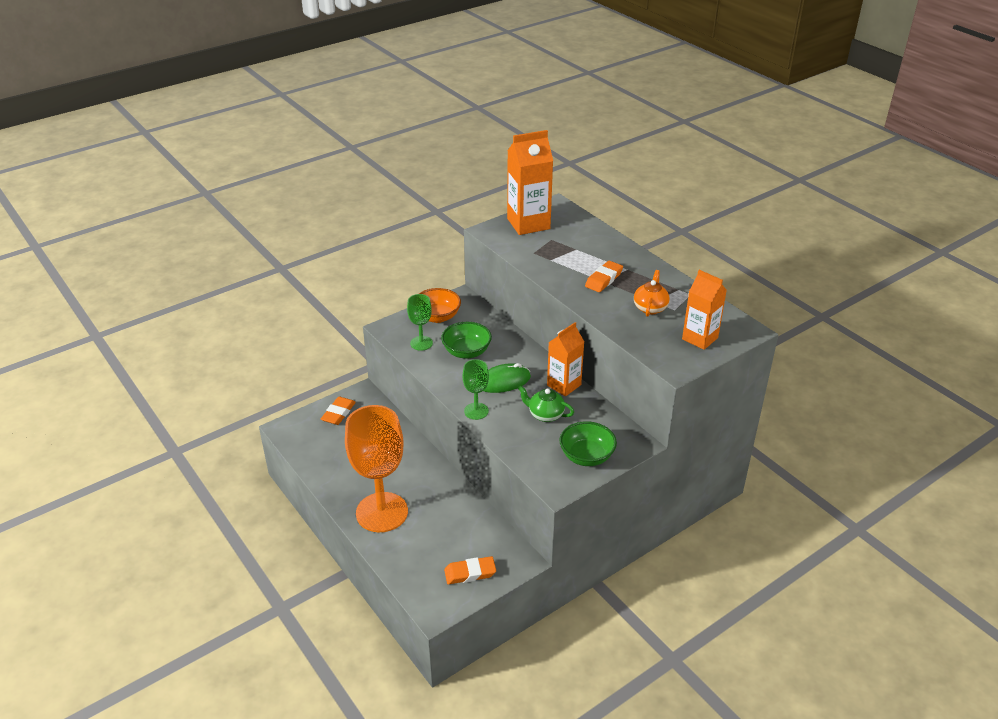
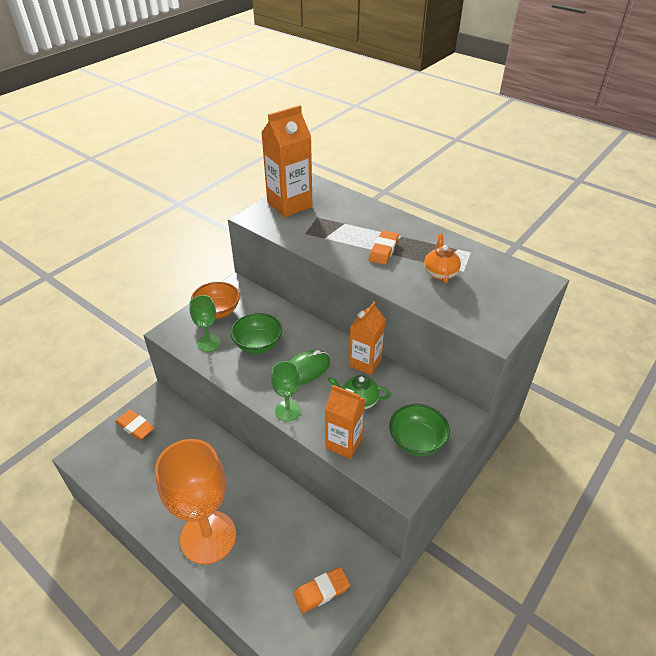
camera: 15 degrees left, 5 degrees up
(338, 413) = (135, 427): orange eraser -> orange eraser turned 60 degrees counterclockwise
(700, 338) = (501, 297): orange carton -> orange carton (343, 443)

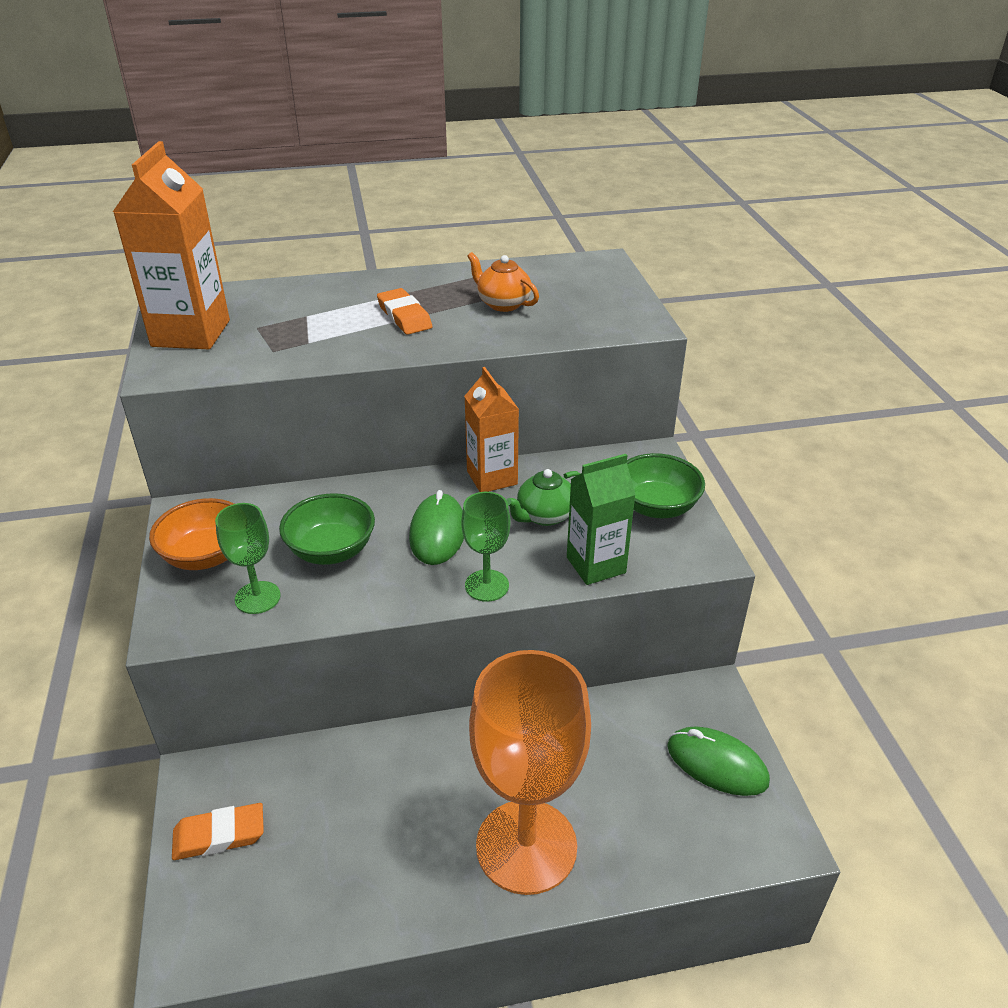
camera: 50 degrees left, 5 degrees down
(321, 591) = (717, 764): orange eraser -> green mouse
(343, 443) = (596, 565): orange carton -> green carton

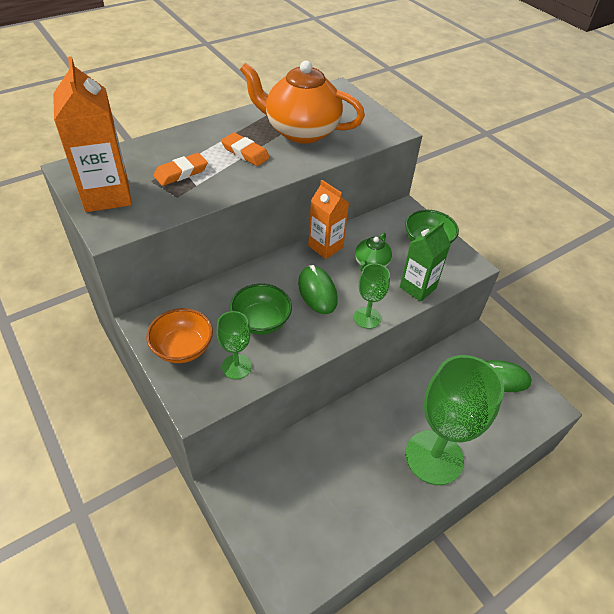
camera: 25 degrees left, 10 degrees up
(219, 835) = (263, 515): orange eraser -> orange eraser (181, 172)
(503, 304) = (300, 131): orange teapot -> orange teapot, size x2.09
(526, 846) = (434, 457): orange goblet -> green goblet

